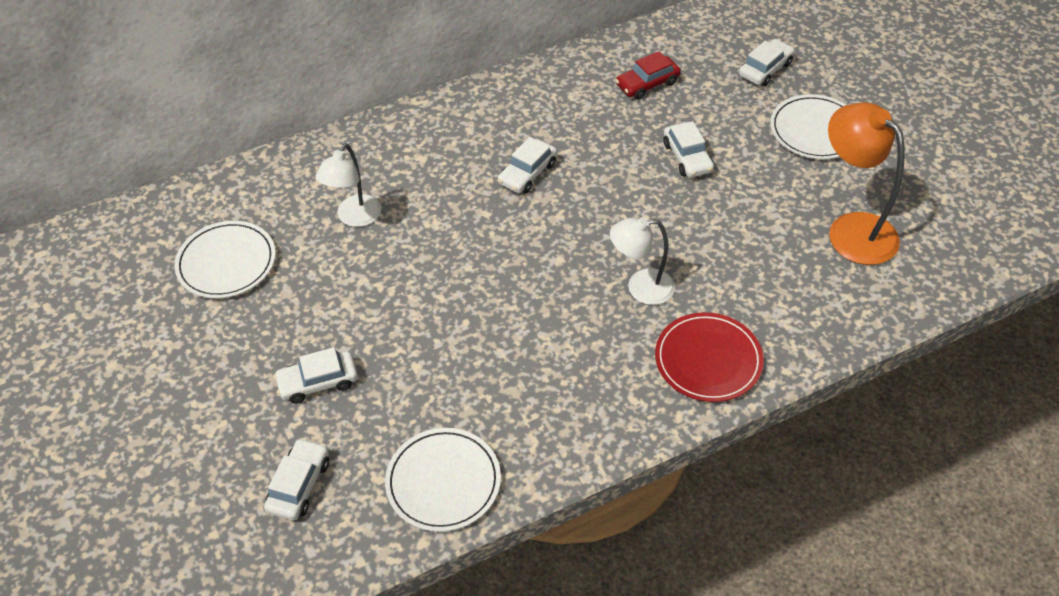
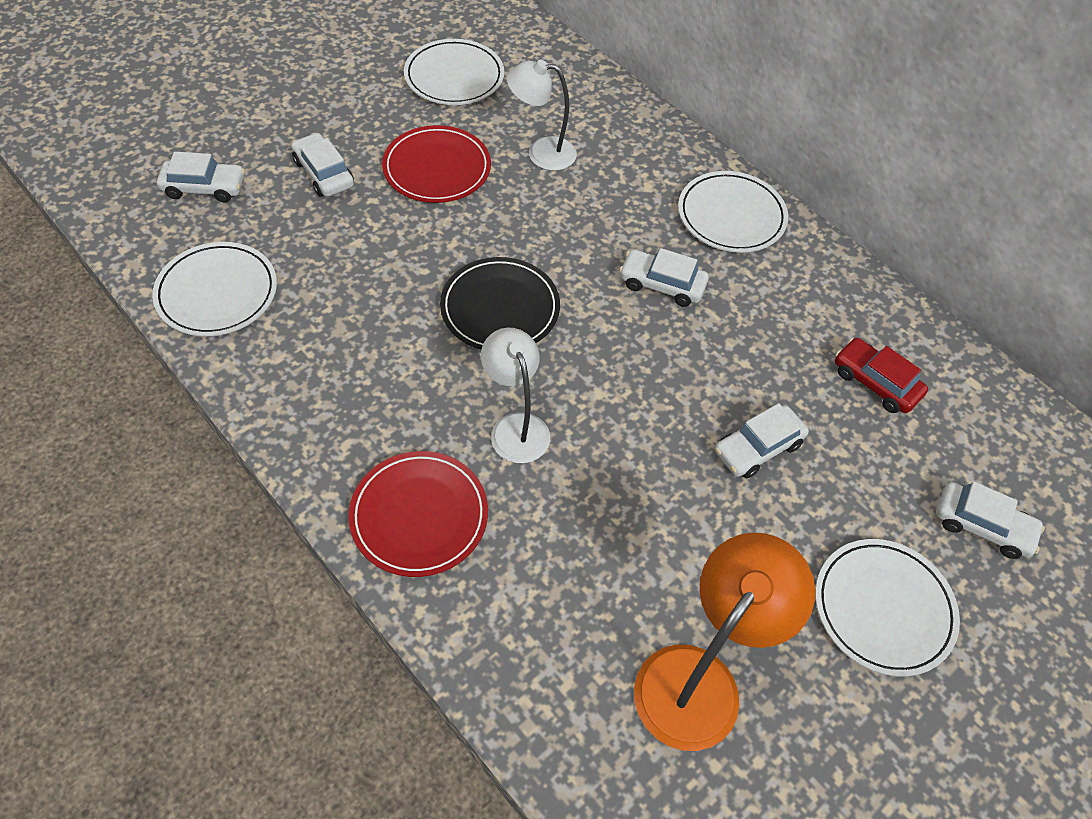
camera: 70 degrees right, 5 degrees up
(345, 294) = (437, 168): none -> red plate
(471, 116) = (731, 216): none -> white plate
(522, 277) = (500, 308): none -> black plate

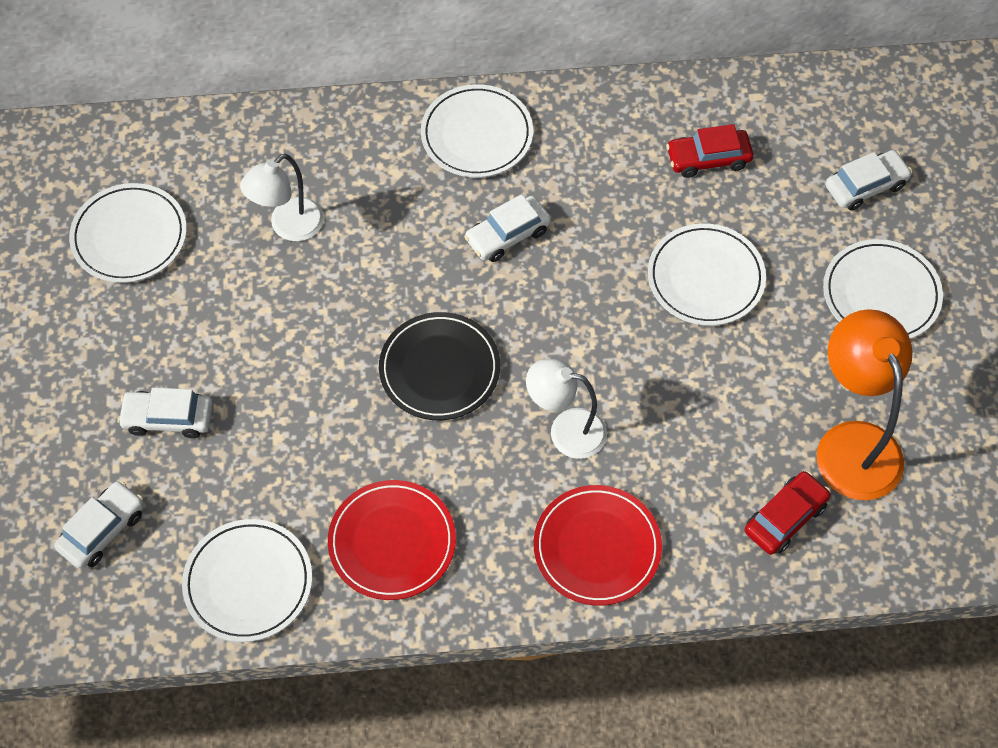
camera: 50 degrees left, 5 degrees up
(437, 168) = (239, 322): red plate -> red plate (392, 542)
(569, 662) = (785, 518): none -> red car
(758, 448) = (705, 278): white car -> white plate

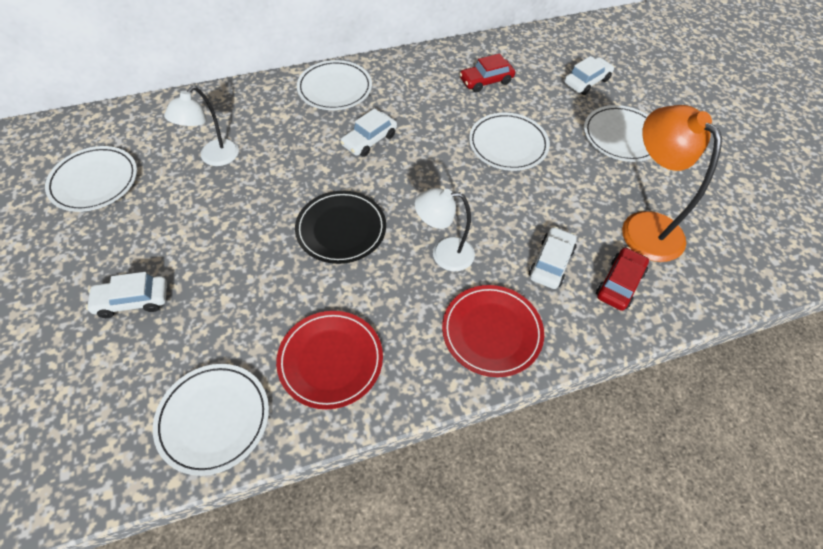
camera: 15 degrees left, 5 degrees down
(102, 530) = (79, 400): white car -> white car (551, 263)

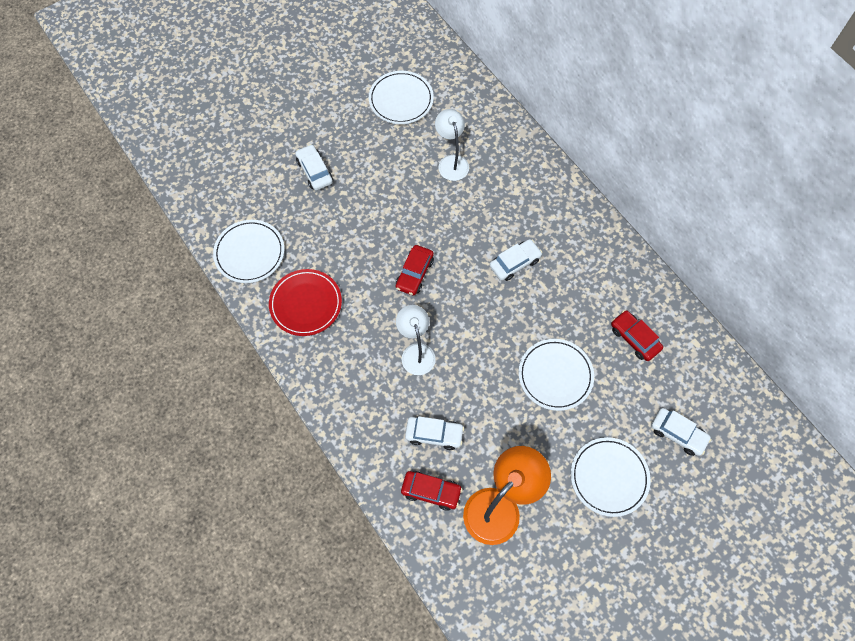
camera: 75 degrees right, 10 degrees up
(214, 158) = (451, 162): white lamp -> white lamp turned 60 degrees clockwise
(335, 88) = (566, 216): white plate -> none
(341, 229) = (414, 273): black plate -> red car
(369, 140) = (515, 263): white car -> white car turned 120 degrees clockwise
(492, 332) = (357, 402): red plate -> none

